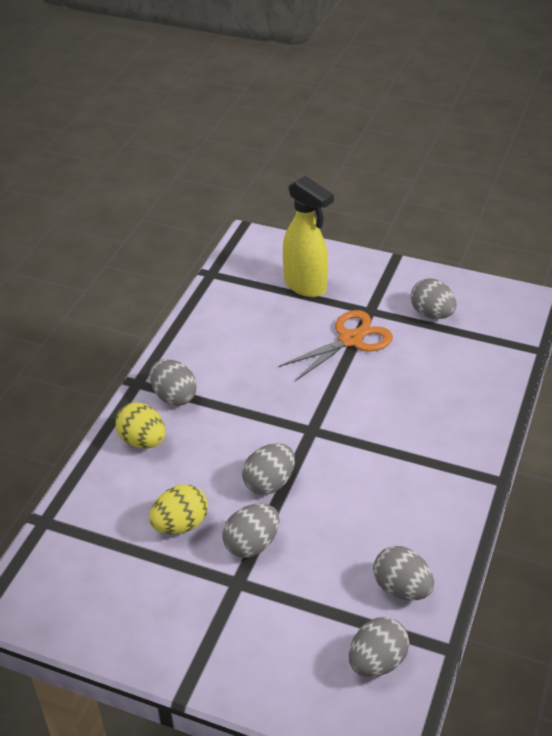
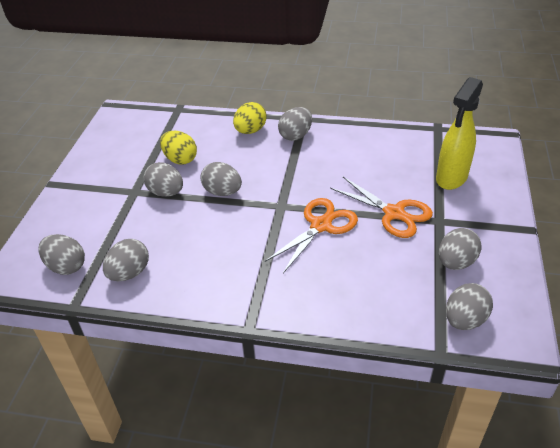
camera: 80 degrees right, 0 degrees up
(356, 400) = (321, 225): none -> orange scissors
(504, 327) = (464, 320): none -> grey egg

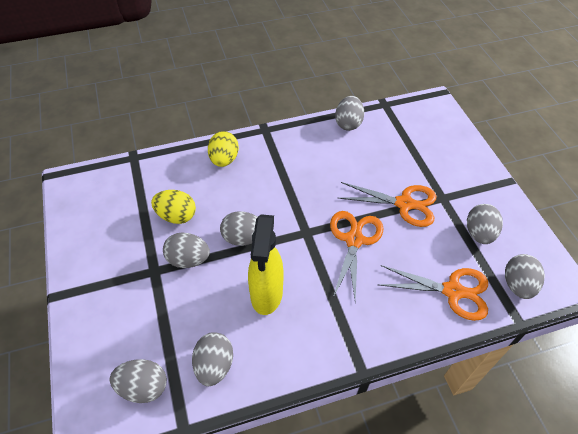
camera: 30 degrees left, 10 degrees up
(295, 136) = (270, 151): grey egg -> grey egg (348, 123)
(388, 299) = (452, 291): none -> orange scissors
(451, 178) = (426, 152): yellow spray bottle -> yellow spray bottle (266, 294)

